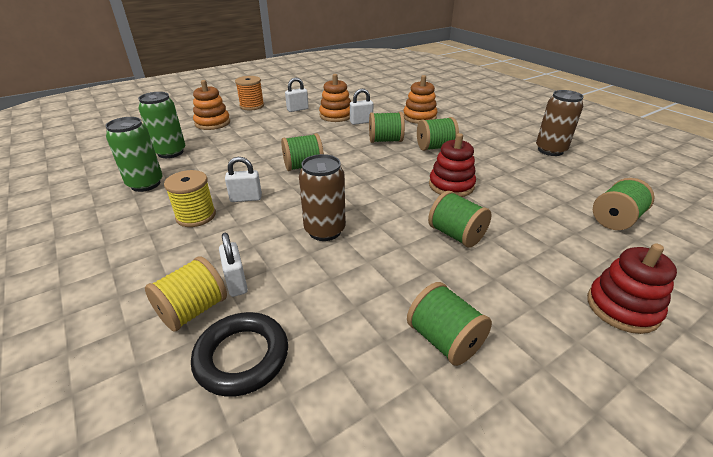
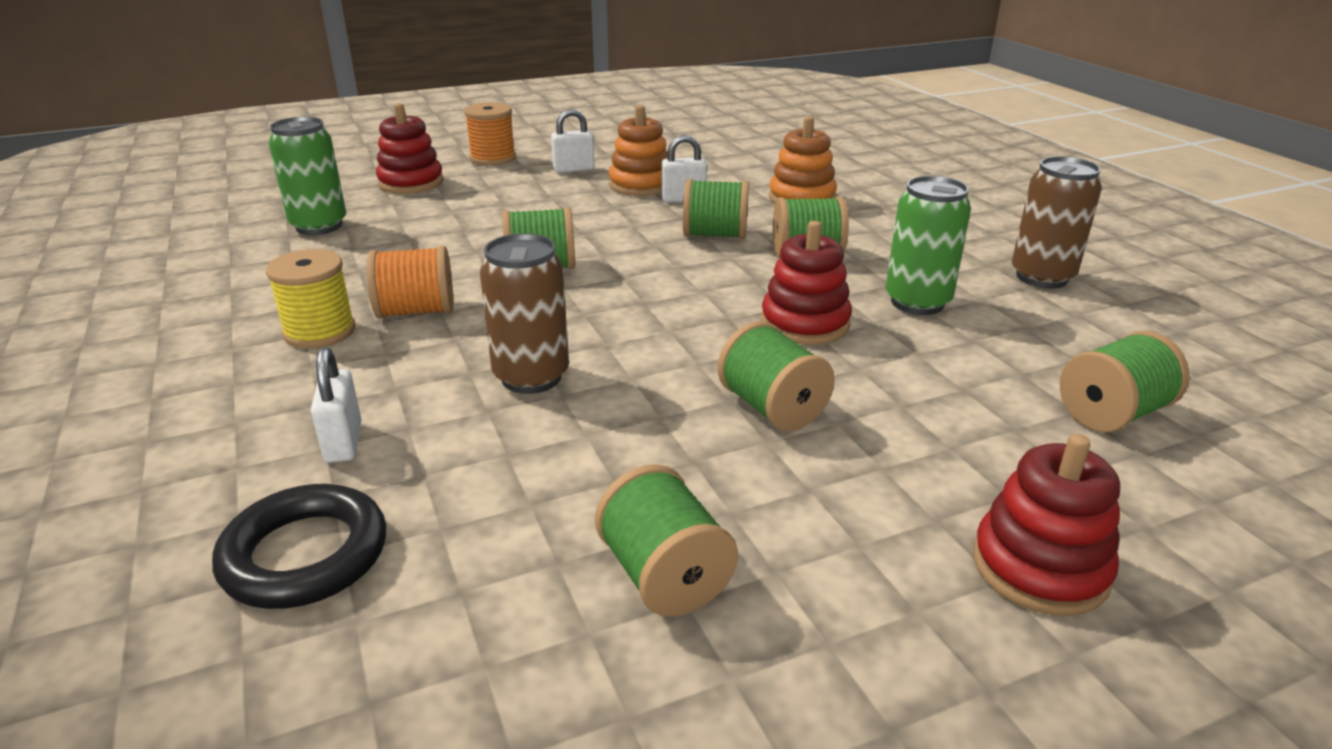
camera: 10 degrees right, 5 degrees down
(145, 184) = (257, 274): green can -> green can (917, 302)
(193, 310) = (255, 476): yellow spool -> none
(212, 123) = (411, 183): orange stacking toy -> red stacking toy
(246, 198) = (416, 311): white padlock -> orange spool

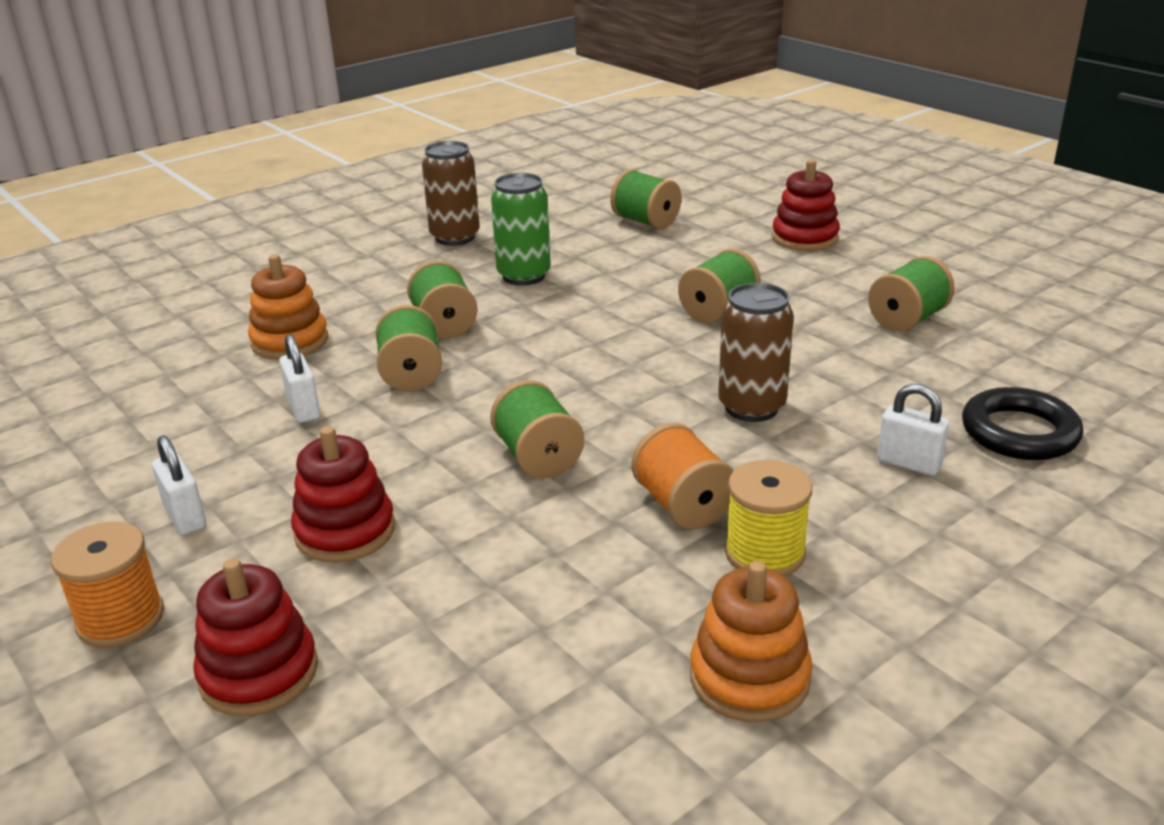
camera: 105 degrees left, 0 degrees up
(319, 226) = (480, 698): green can -> none
(343, 442) = (908, 463): white padlock -> white padlock turned 60 degrees clockwise
(641, 185) = (252, 448): orange stacking toy -> orange stacking toy (749, 678)
(805, 323) = (585, 312): red stacking toy -> red stacking toy (345, 531)

